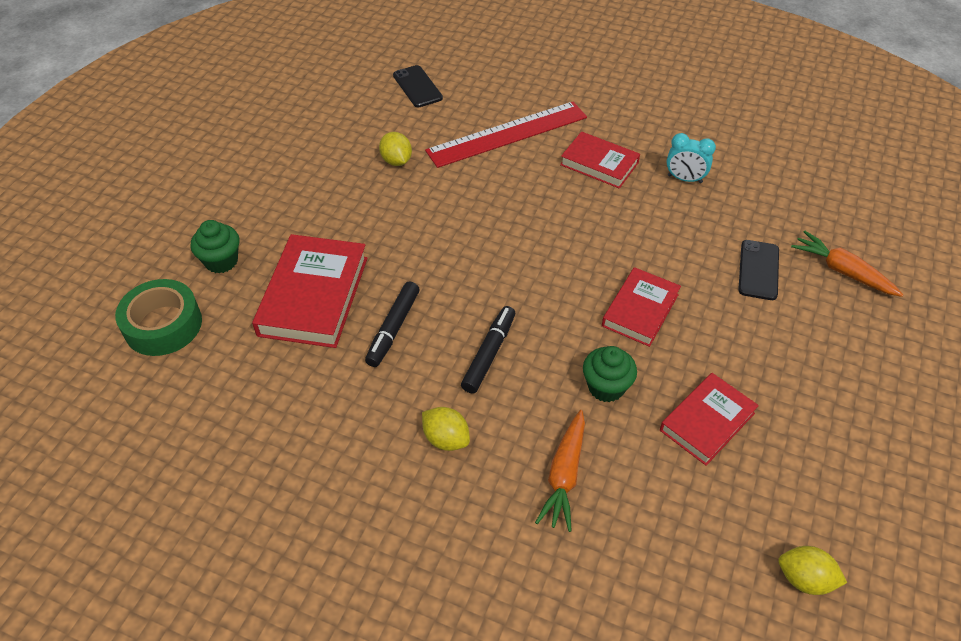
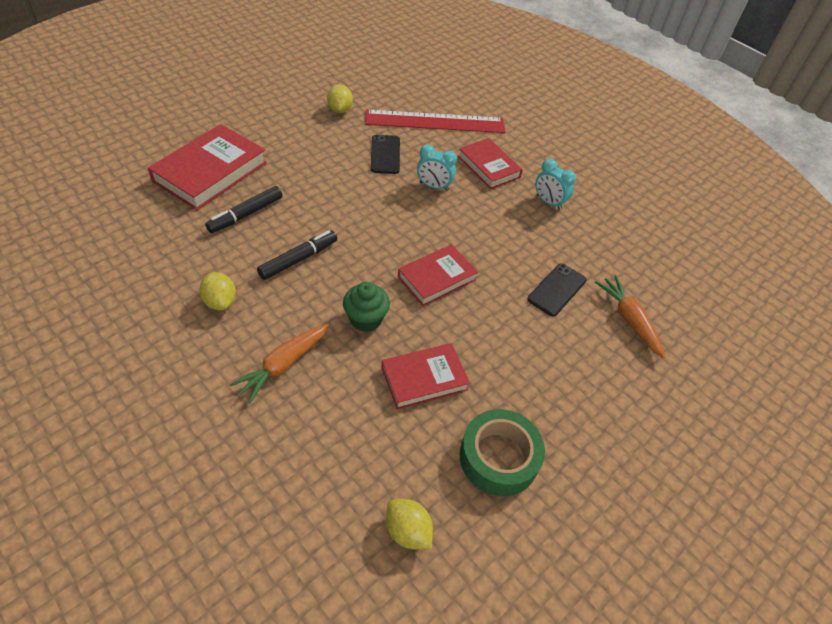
camera: 20 degrees right, 0 degrees up
(163, 325) = (100, 150): green tape -> green tape (498, 458)
(221, 261) = (169, 126): green cupcake -> none
(417, 87) = (395, 68): black phone -> black phone (385, 154)
(562, 210) = (434, 186): none -> turquoise clock

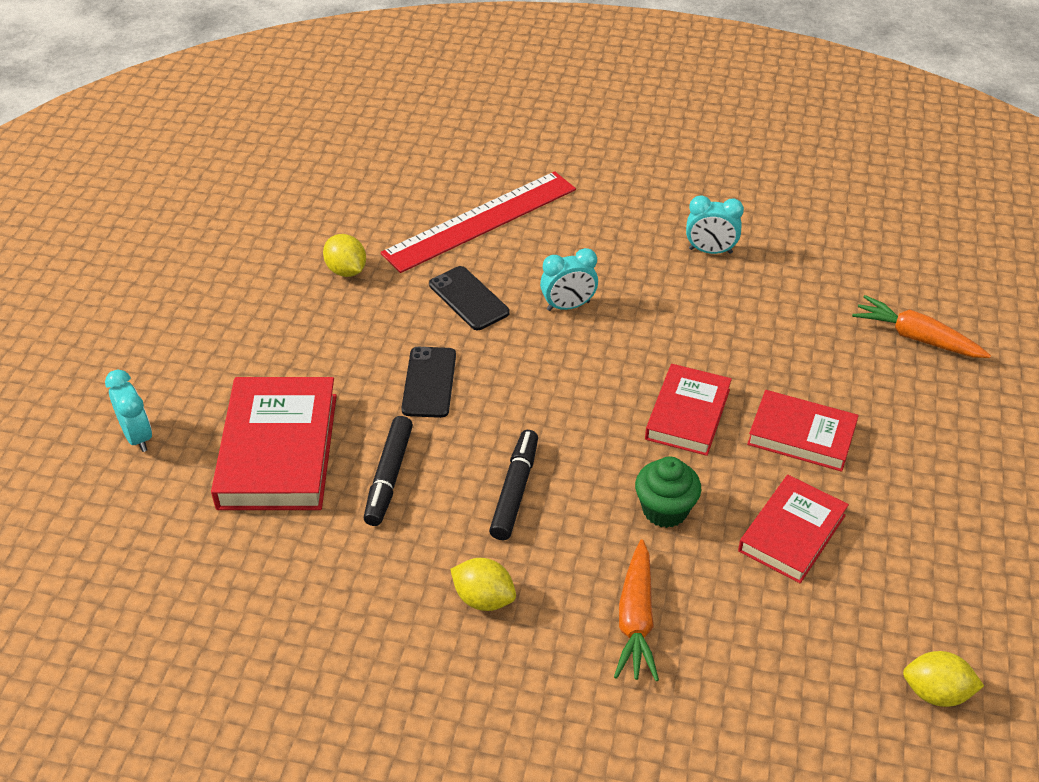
camera: 30 degrees left, 5 degrees down
(159, 130) = (137, 436): none -> turquoise clock
(489, 167) = (602, 244): red book -> red book (801, 435)
(498, 458) = (941, 562): green tape -> none
(557, 290) = (819, 349): black phone -> black phone (429, 382)

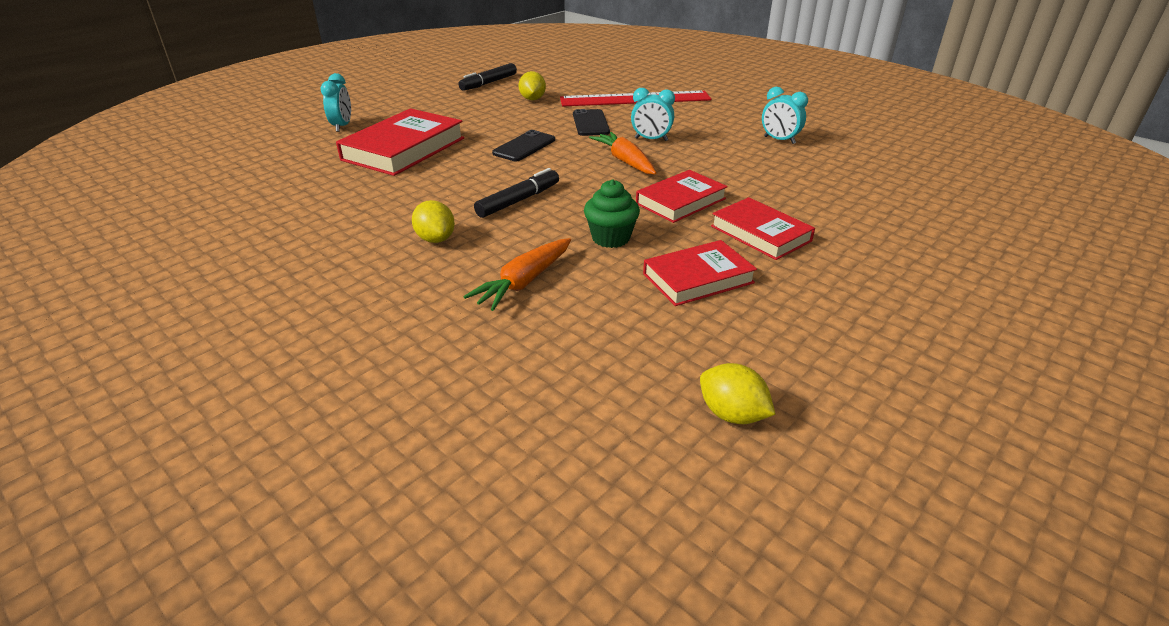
camera: 30 degrees right, 10 degrees down
(389, 476) = (450, 174): black marker -> black marker (489, 83)
(917, 338) = (913, 213): orange carrot -> orange carrot (625, 161)

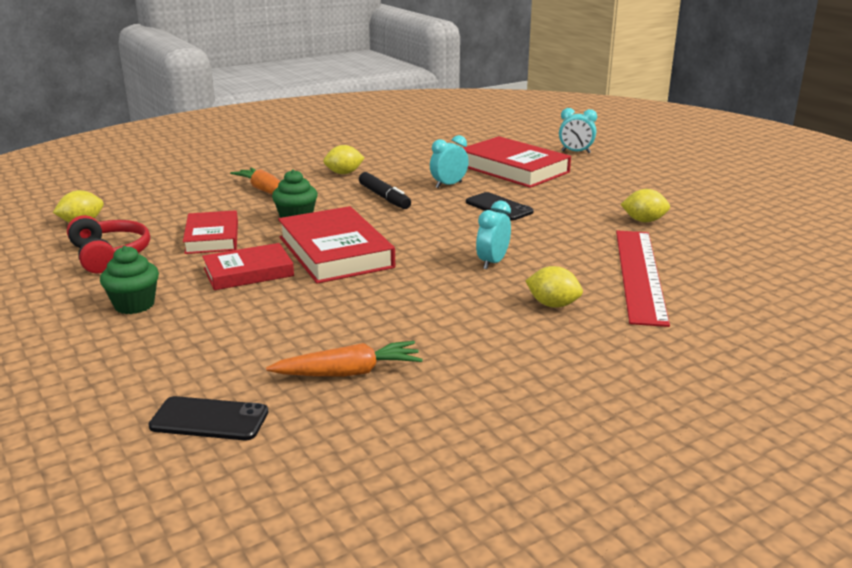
camera: 105 degrees right, 10 degrees down
(489, 83) = (707, 205): black marker -> none
(590, 123) = (554, 240): black phone -> black phone (209, 419)
(625, 161) = (439, 242): orange carrot -> orange carrot (348, 373)
(680, 201) = (335, 252): red book -> red book, size x1.57
(704, 118) = (553, 305): none -> yellow lemon
(779, 140) = (455, 337): turquoise clock -> turquoise clock (448, 185)
(804, 337) = (109, 255): none -> red headphones
(883, 275) = (134, 305): none -> green cupcake

